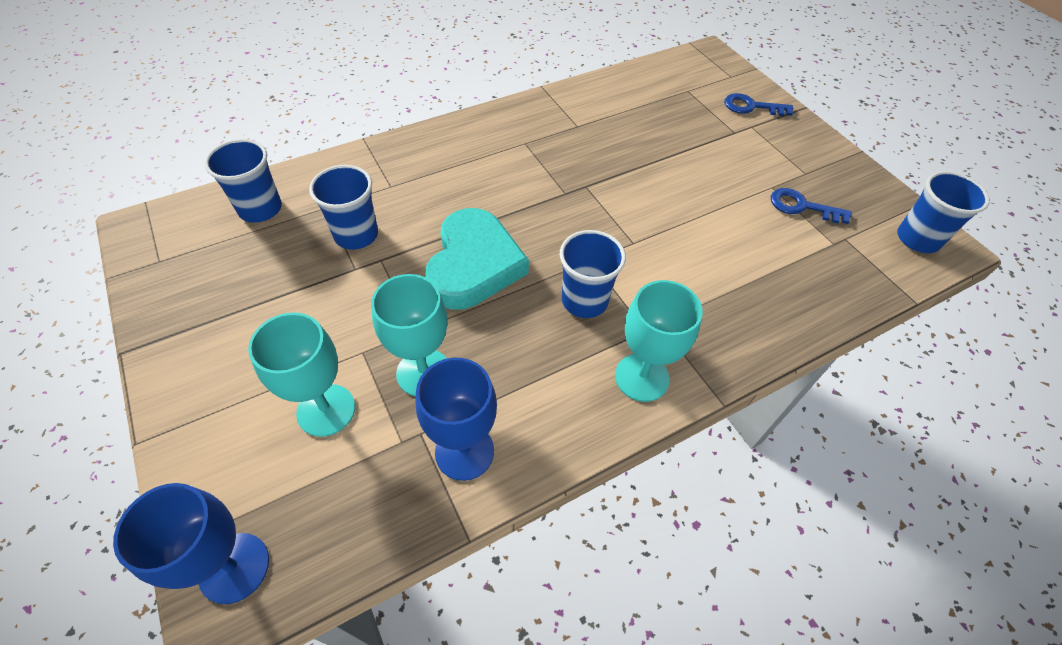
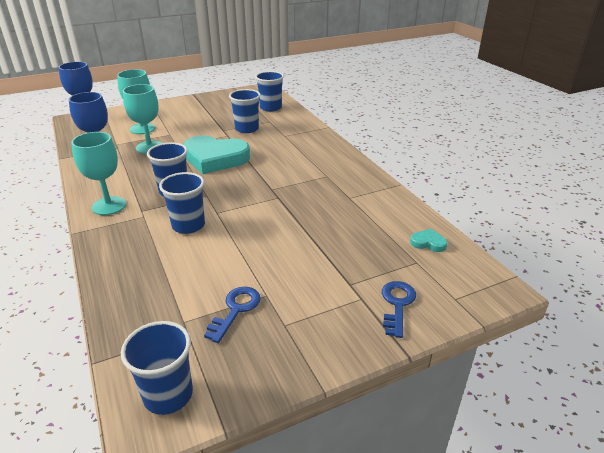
camera: 95 degrees right, 20 degrees down
(655, 80) = (428, 243): none -> turquoise heart
(670, 267) = (188, 225): none -> blue cup

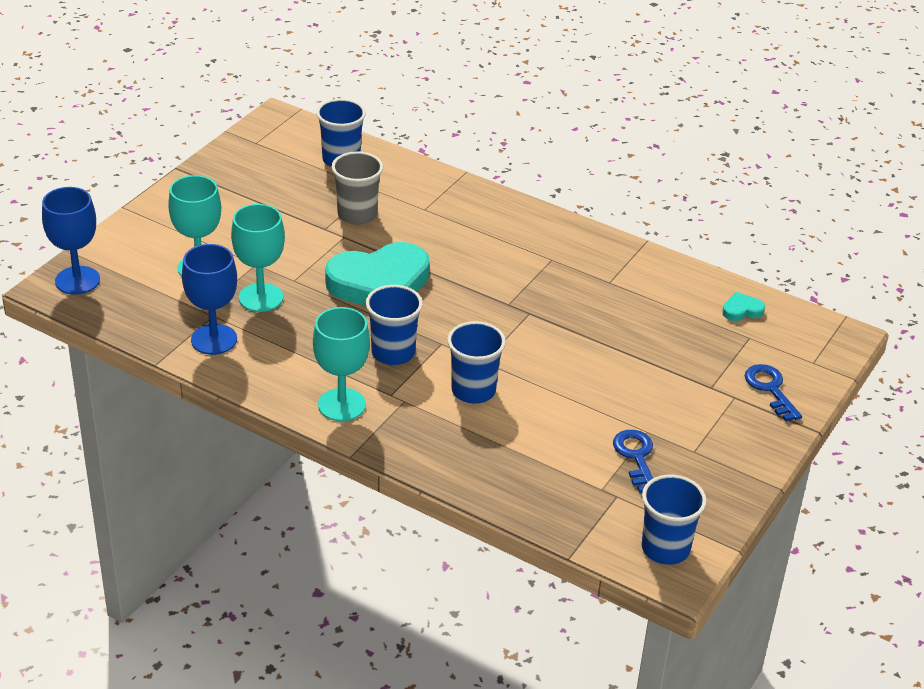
camera: 35 degrees left, 5 degrees up
(247, 129) = (357, 215): blue cup -> grey cup

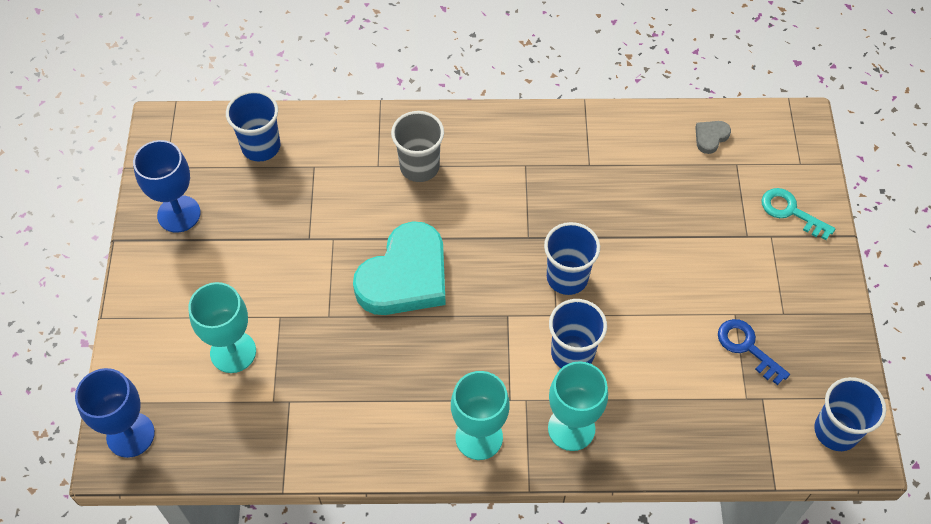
camera: 30 degrees left, 20 degrees up
(214, 339) = (312, 430): blue goblet -> blue goblet (179, 214)
(261, 297) = (315, 355): turquoise goblet -> turquoise goblet (571, 428)
(357, 215) = (325, 206): grey cup -> grey cup (419, 167)
(393, 353) = (476, 351): blue cup -> blue cup (567, 277)
(742, 310) = (710, 137): turquoise heart -> grey heart
(770, 389) = (791, 212): blue key -> turquoise key

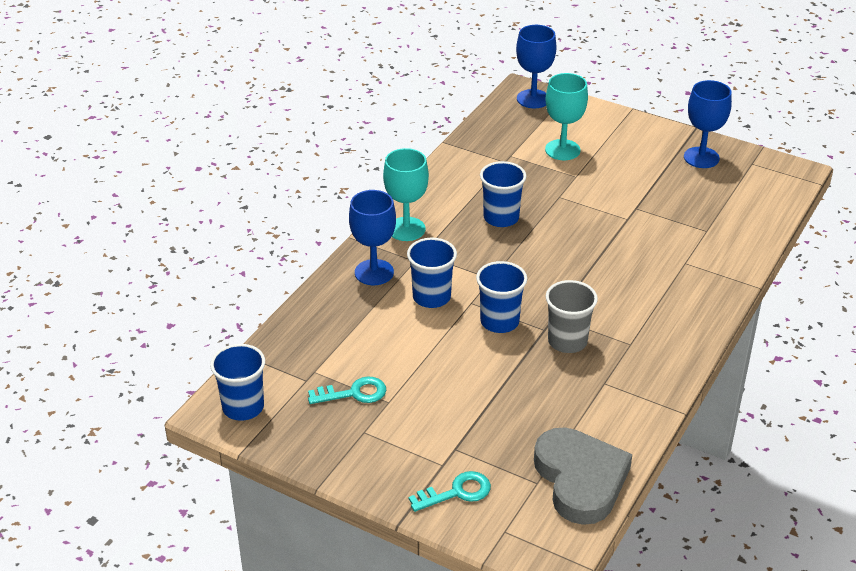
camera: 120 degrees right, 20 degrees down
(261, 146) = (744, 211): blue cup -> blue cup (501, 218)
(405, 276) = (566, 241): turquoise heart -> none
(419, 167) = (669, 284): grey cup -> grey cup (567, 341)
(571, 428) = (374, 272): turquoise goblet -> blue goblet
(710, 137) = (580, 479): grey heart -> grey heart, size x2.48
(747, 347) = (354, 393): blue key -> turquoise key

